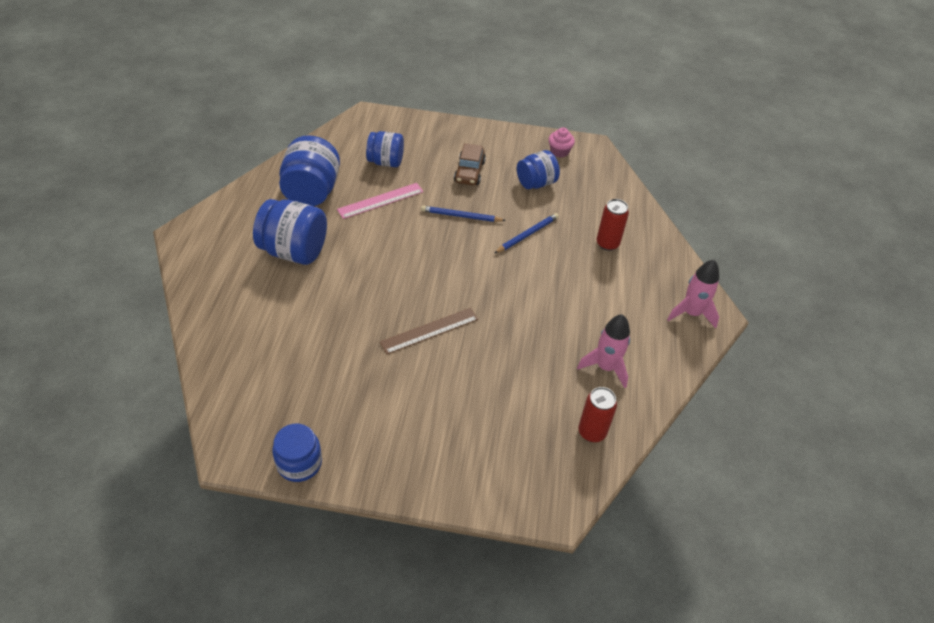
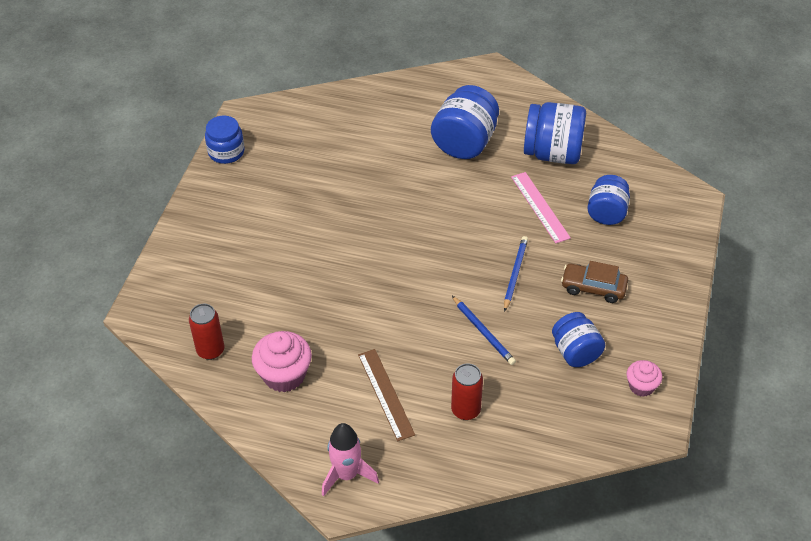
camera: 100 degrees right, 0 degrees up
(429, 330) = (351, 238): brown ruler -> brown ruler (386, 394)
(605, 367) = (284, 375): pink rocket -> pink cupcake

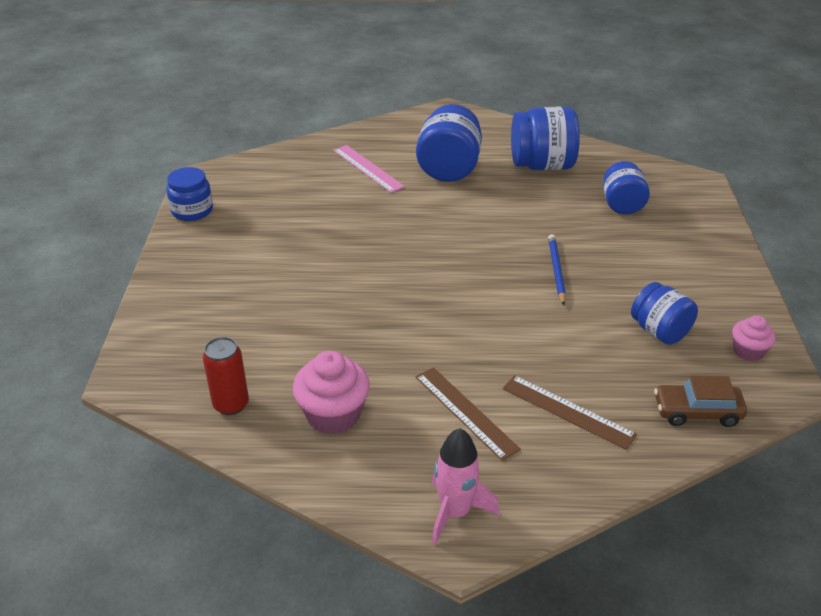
camera: 15 degrees left, 10 degrees down
(466, 410) = (567, 411): red can -> brown ruler
(483, 332) = (549, 329): blue pencil -> none
(540, 207) = (552, 209): pink ruler -> pink ruler (368, 168)
(593, 288) = (645, 270): brown car -> brown car (697, 412)

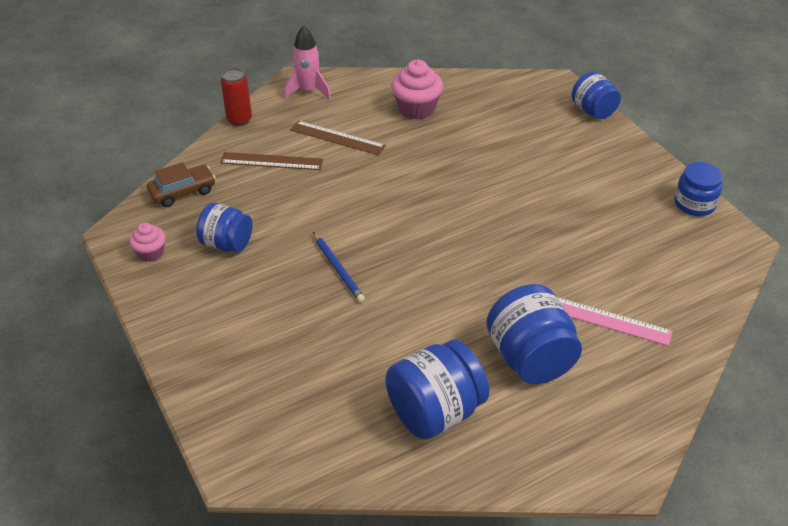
camera: 150 degrees right, 5 degrees up
(231, 404) = (481, 92): red can -> red can (239, 120)
(622, 205) = (314, 383): blue jar -> blue jar (593, 111)

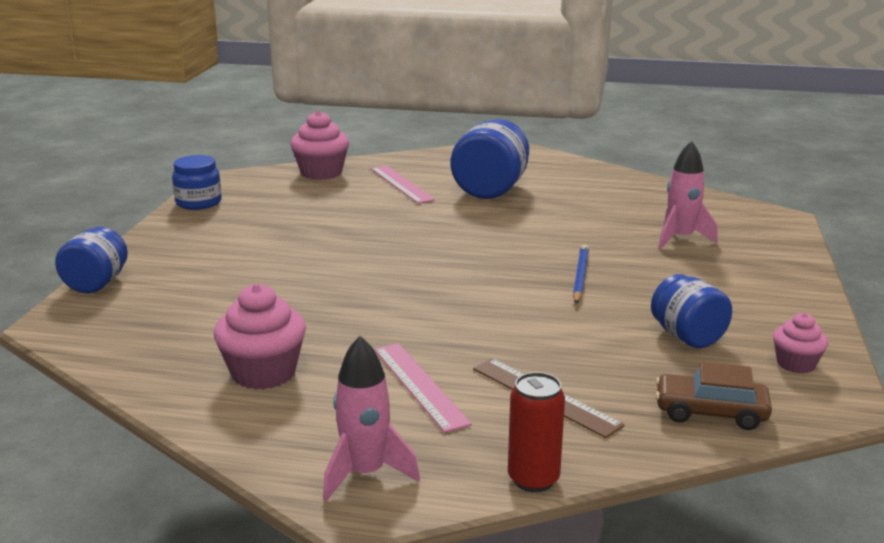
camera: 140 degrees left, 20 degrees down
(304, 367) = (680, 238): none -> pink rocket
(337, 138) = (420, 385): brown ruler -> pink ruler
(435, 412) = (597, 194): blue jar -> none
(696, 298) = (321, 173): none -> pink cupcake

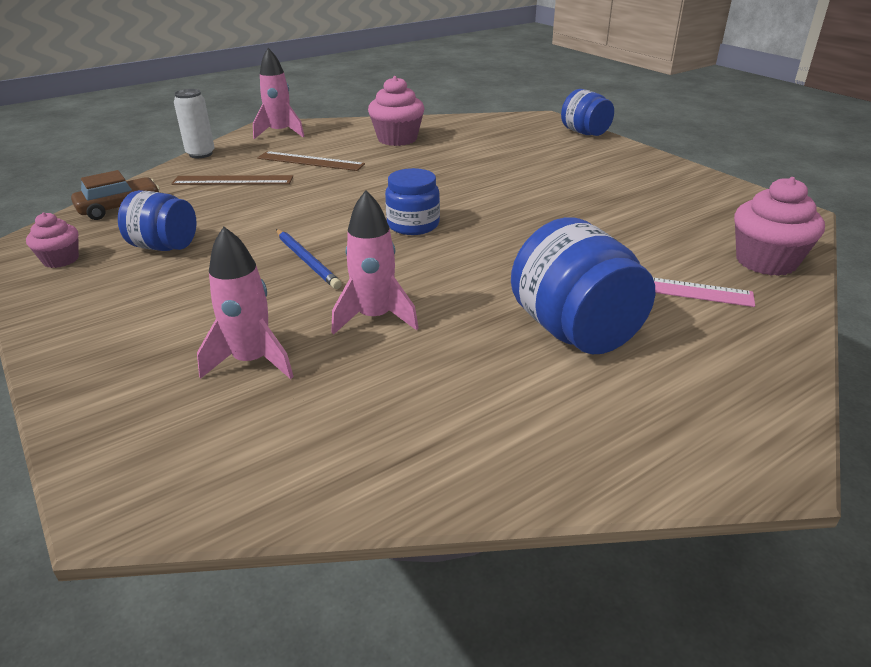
camera: 135 degrees right, 10 degrees up
(198, 202) = (722, 188): blue jar -> blue jar (413, 225)
(420, 385) = (310, 161): pink ruler -> brown ruler
(533, 479) = (201, 154): red can -> white can
(583, 230) = (375, 318): none -> pink rocket

